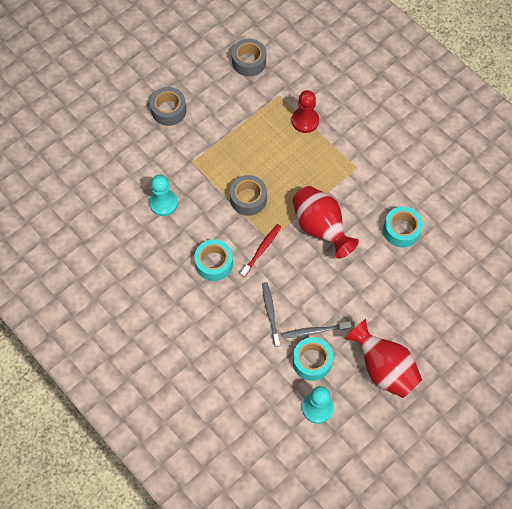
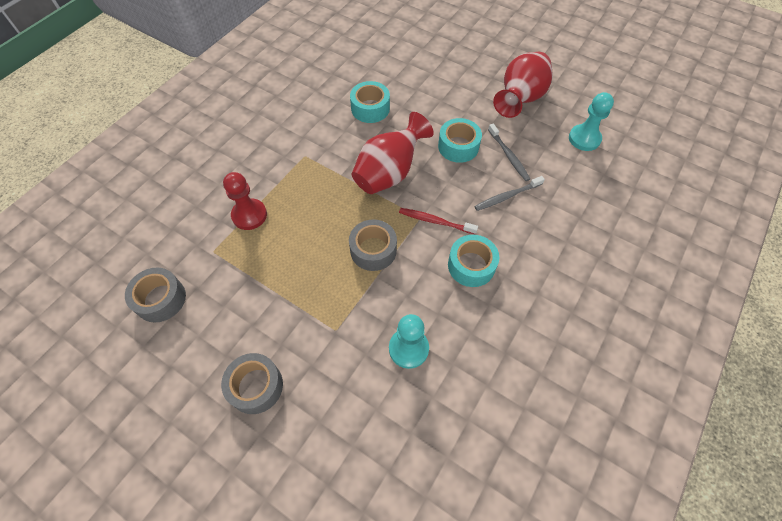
camera: 105 degrees left, 5 degrees down
(312, 361) = (541, 152): turquoise tape -> turquoise tape (458, 146)

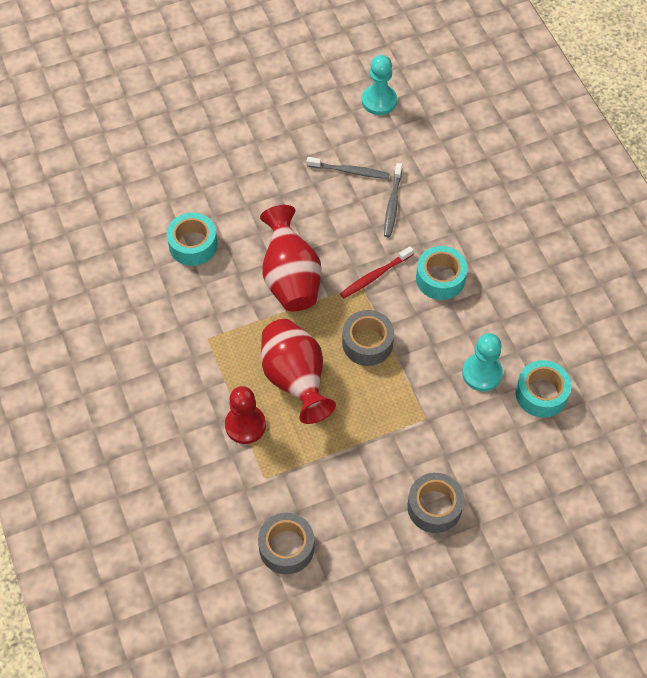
camera: 55 degrees left, 0 degrees up
(458, 146) = (305, 203): turquoise tape -> turquoise tape (541, 394)
(519, 99) = (290, 114): red vase -> red vase (295, 379)

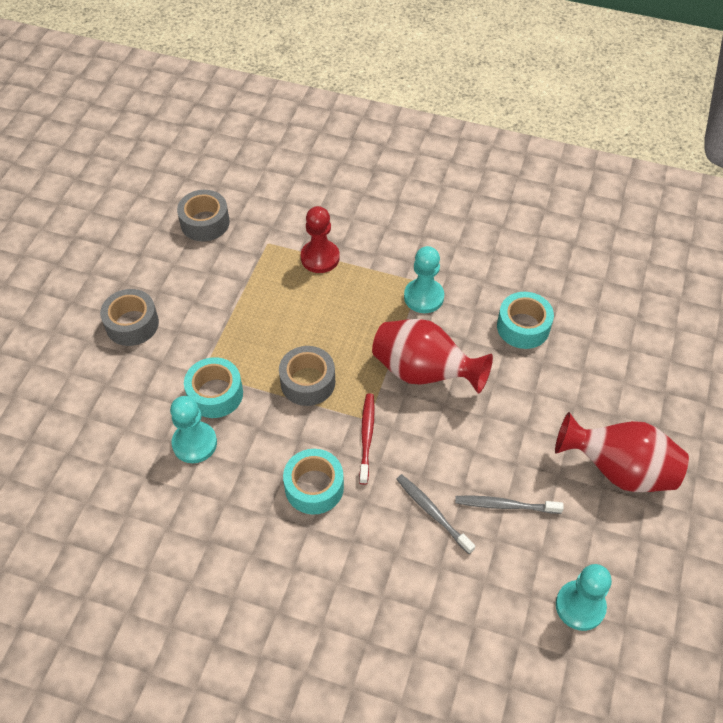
camera: 130 degrees right, 5 degrees down
(221, 324) = (423, 297): none -> turquoise pawn
(295, 379) = (325, 312): red vase -> red vase (619, 470)
(350, 171) = (505, 505): grey toothbrush -> grey toothbrush turned 45 degrees clockwise
(541, 394) = (130, 472): turquoise tape -> turquoise tape (215, 394)

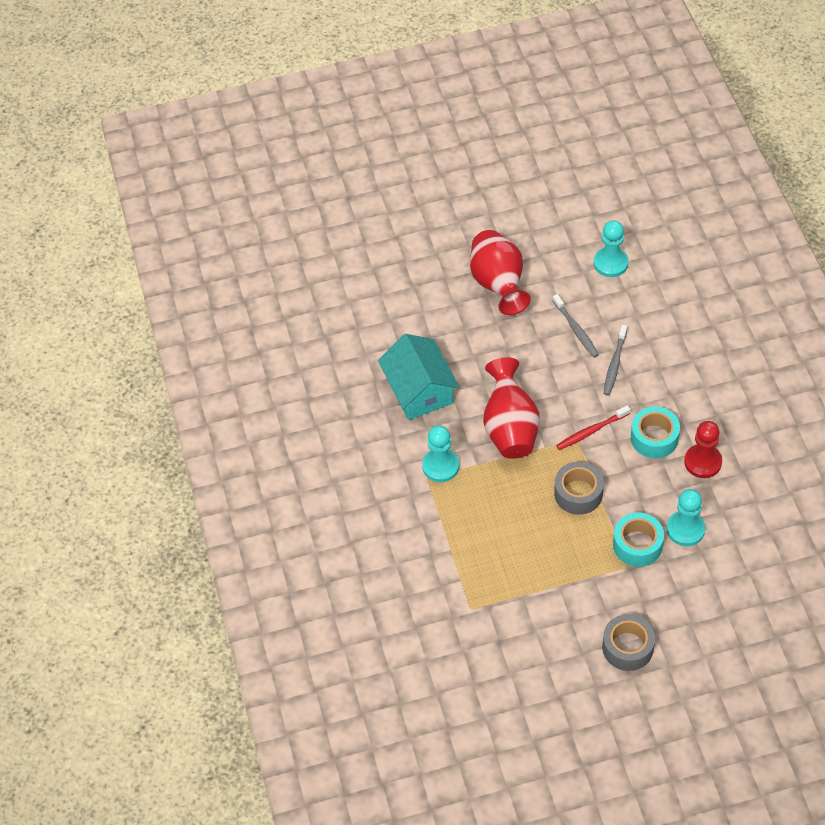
camera: 120 degrees left, 0 degrees up
(205, 222) = (486, 672): grey tape -> none
(320, 258) = (456, 560): red pawn -> red pawn (703, 462)
(523, 327) = (419, 390): turquoise tape -> turquoise house

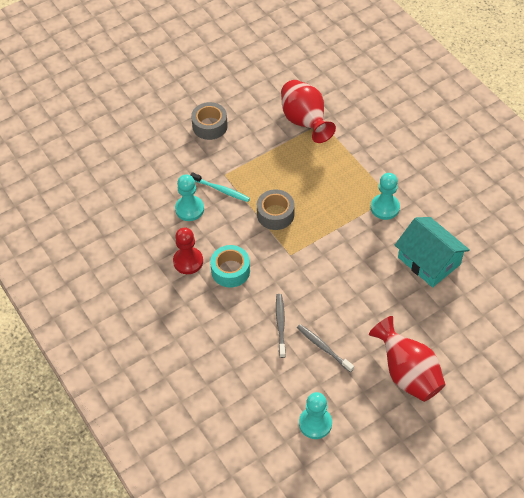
camera: 160 degrees right, 0 degrees up
(510, 428) = (345, 249): red vase -> red vase (305, 122)
(591, 431) = (281, 263): red toothbrush -> none
(637, 545) = (221, 190): turquoise tape -> turquoise toothbrush

